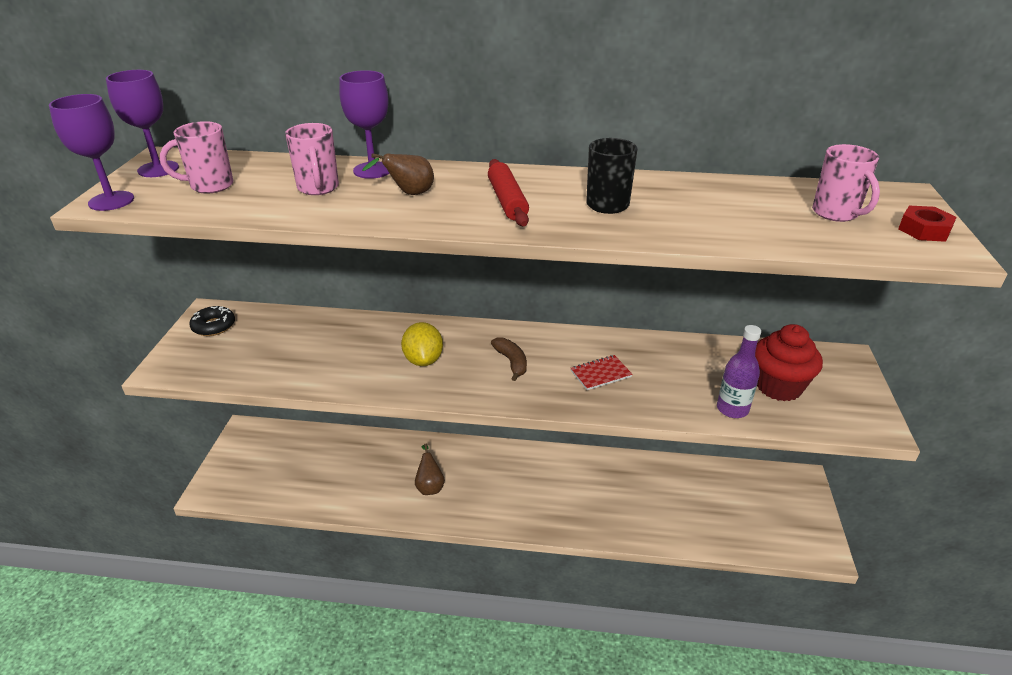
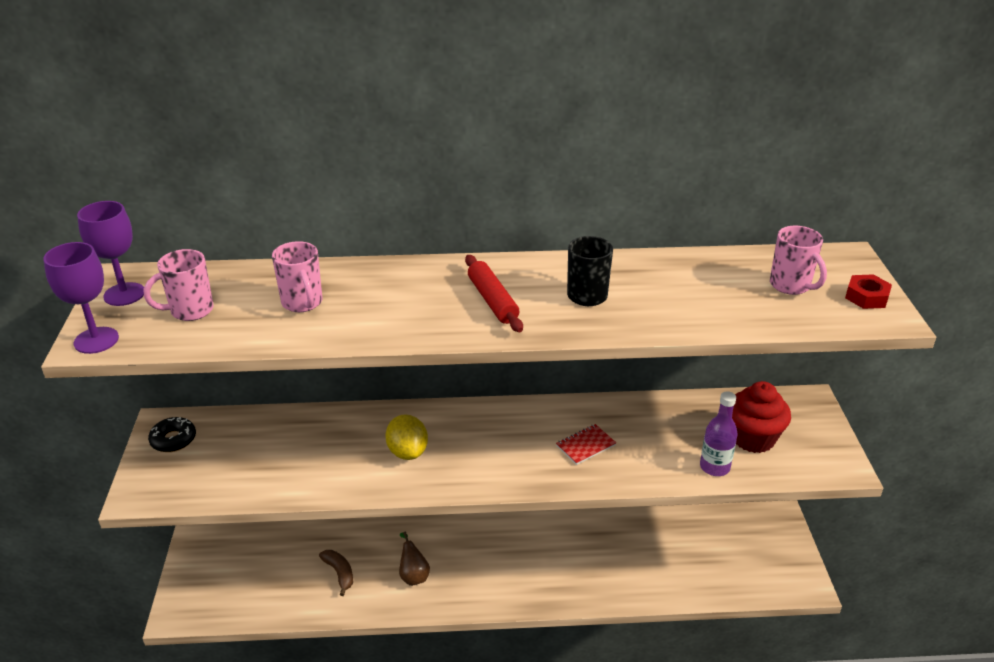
camera: 10 degrees left, 0 degrees up
(372, 170) = (348, 275): purple goblet -> none
(409, 194) = (395, 301): brown pear -> none
(511, 362) = (496, 443): brown banana -> brown banana (339, 573)

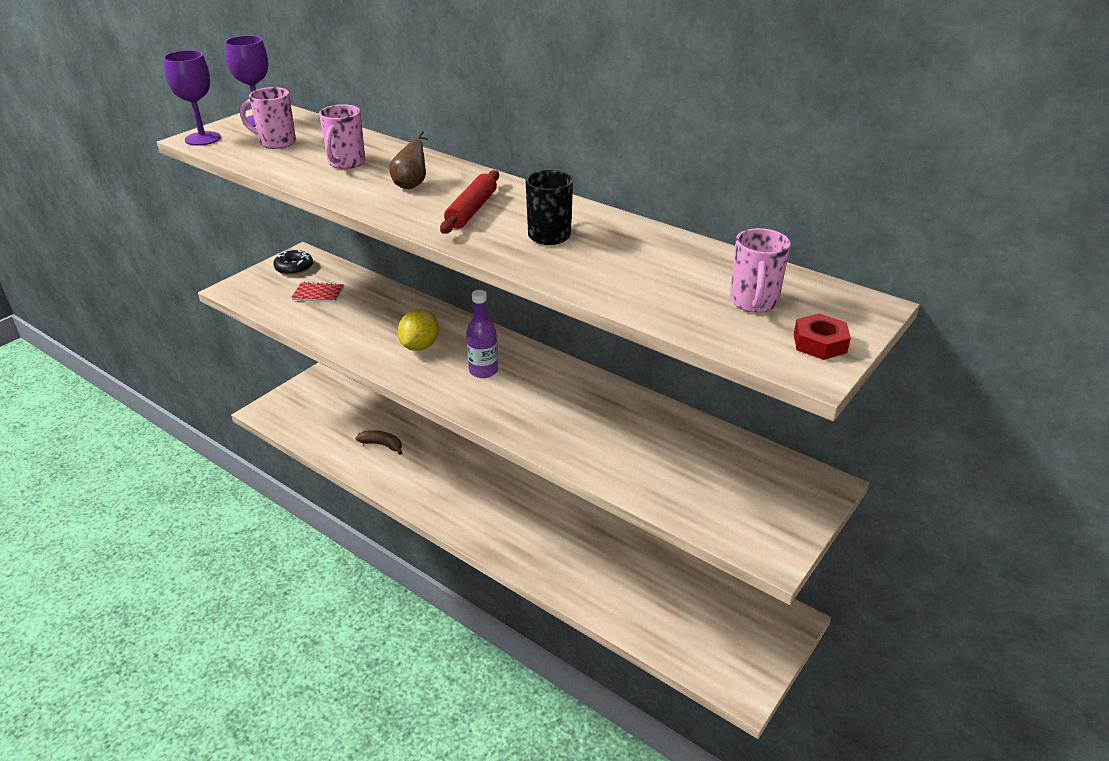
camera: 40 degrees right, 0 degrees up
(339, 573) = (382, 445): brown banana -> brown banana turned 75 degrees counterclockwise
(413, 575) = (427, 475): brown pear -> brown pear (412, 184)
(585, 445) = (555, 409): red notebook -> red notebook (318, 294)
(714, 467) = (643, 483): purple bottle -> purple bottle (483, 371)
(753, 438) = (714, 482): red cupcake -> none

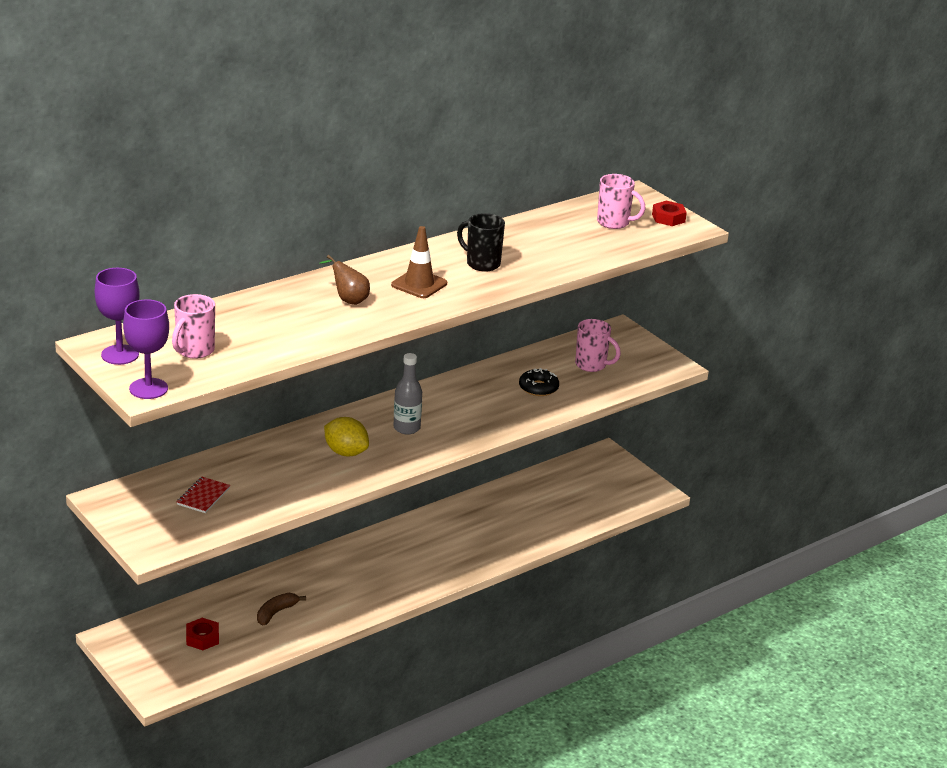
camera: 75 degrees left, 5 degrees down
(294, 267) = (131, 506): black donut -> black donut (538, 388)
(335, 416) = (202, 638): none -> red nut
(346, 163) = (277, 322): pink mug -> pink mug (592, 365)
(471, 210) = (419, 284): red rolling pin -> brown traffic cone
(483, 371) = (406, 428): purple bottle -> grey bottle

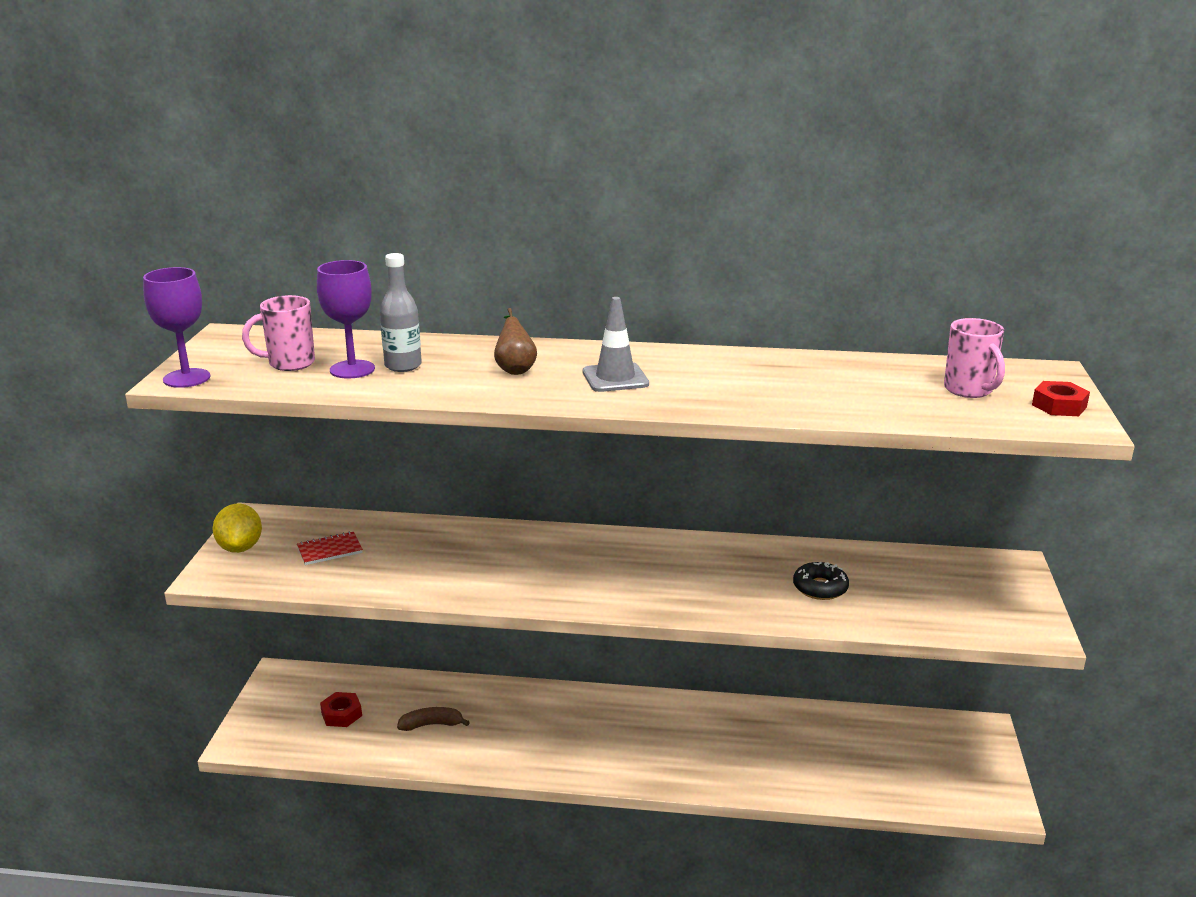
camera: 45 degrees right, 5 degrees down
(120, 355) = (228, 347): purple goblet -> purple goblet (352, 369)
(346, 452) = (515, 567): yellow lemon -> yellow lemon (240, 548)
(406, 428) = (611, 569): grey bottle -> grey bottle (403, 366)
(419, 284) = (615, 378): brown traffic cone -> grey traffic cone
(482, 263) = (723, 381): black mug -> none
(592, 365) = (923, 589): pink mug -> none

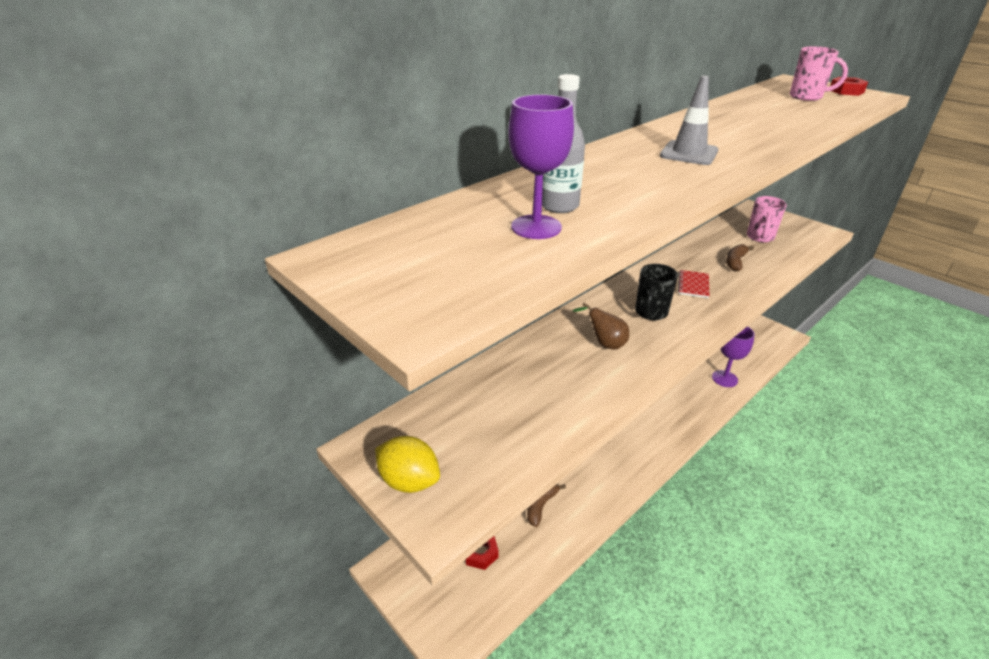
camera: 50 degrees left, 10 degrees up
(186, 378) = (425, 316): purple goblet -> purple goblet (724, 378)
(289, 363) = (473, 249): pink mug -> pink mug (760, 237)
(329, 550) = (480, 426): red notebook -> red notebook (693, 285)
(515, 369) = (627, 174): brown pear -> brown pear (605, 343)
(614, 569) = (650, 313): none -> black mug
(820, 588) = (735, 262): black donut -> brown banana

